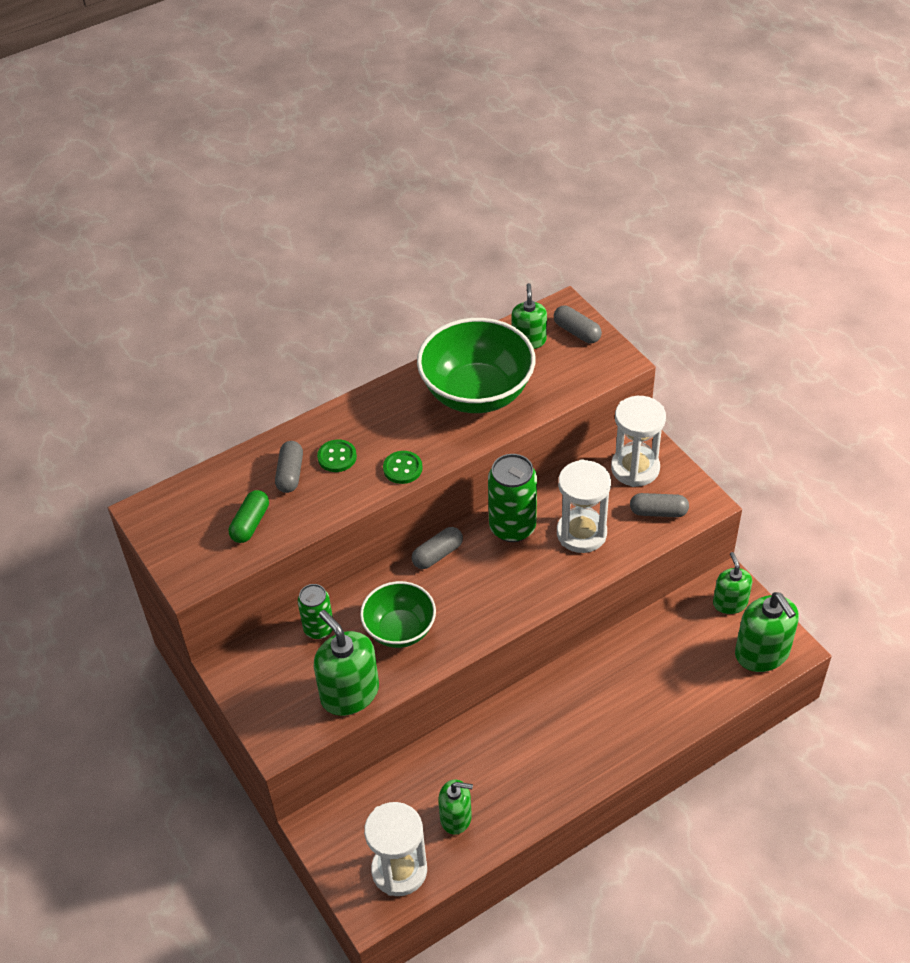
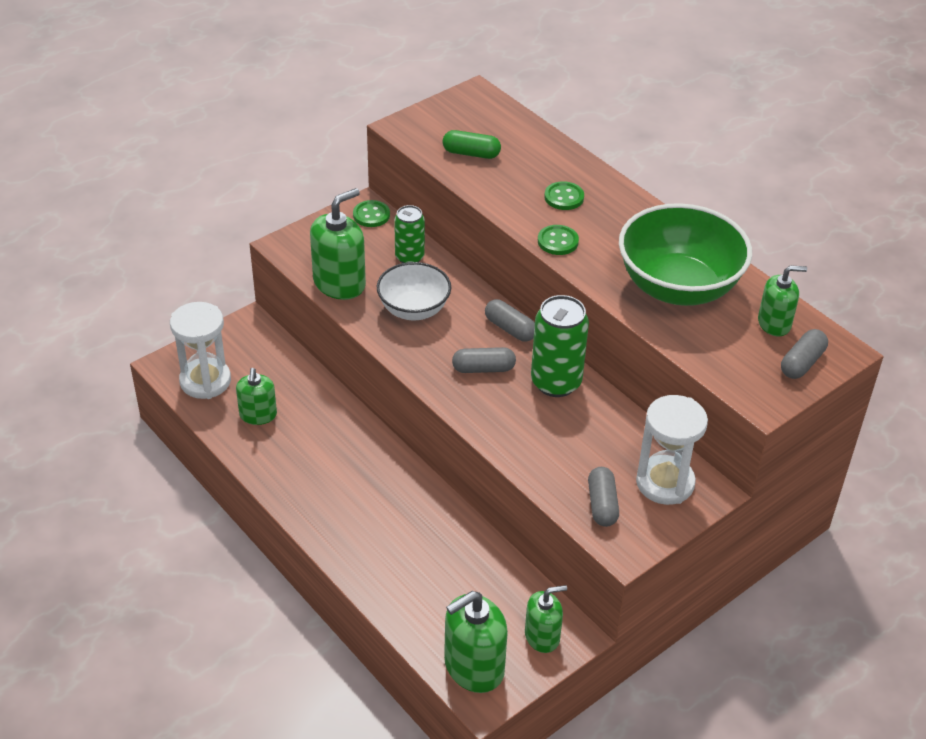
camera: 80 degrees right, 5 degrees down
(242, 660) = (371, 215): none -> green button
(290, 474) = (536, 170): grey capsule -> grey capsule (483, 368)
(400, 630) = (414, 309): green bowl -> white bowl
(581, 533) = (557, 438): white hourglass -> none

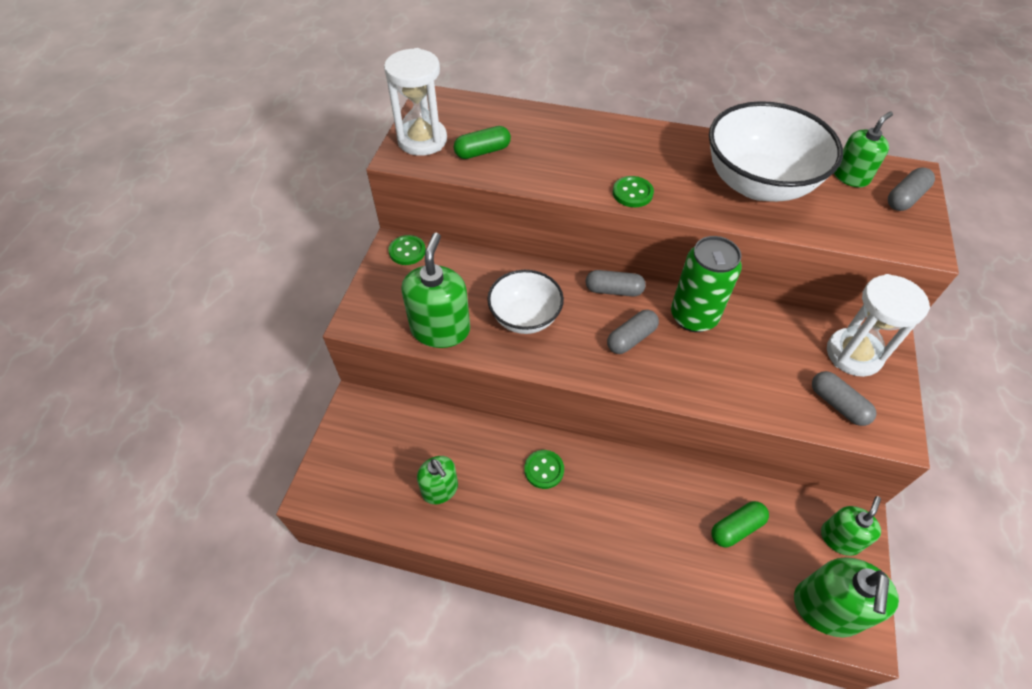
camera: 35 degrees left, 10 degrees up
(205, 381) = (364, 486): white hourglass -> white hourglass (422, 140)
(409, 257) = (475, 272): green can -> none
(462, 577) = (736, 528): none -> green capsule
(564, 197) = (594, 153): green button -> green button (544, 470)
(678, 287) = (758, 184): green bowl -> white bowl
(802, 363) = (905, 198): grey capsule -> grey capsule turned 45 degrees clockwise

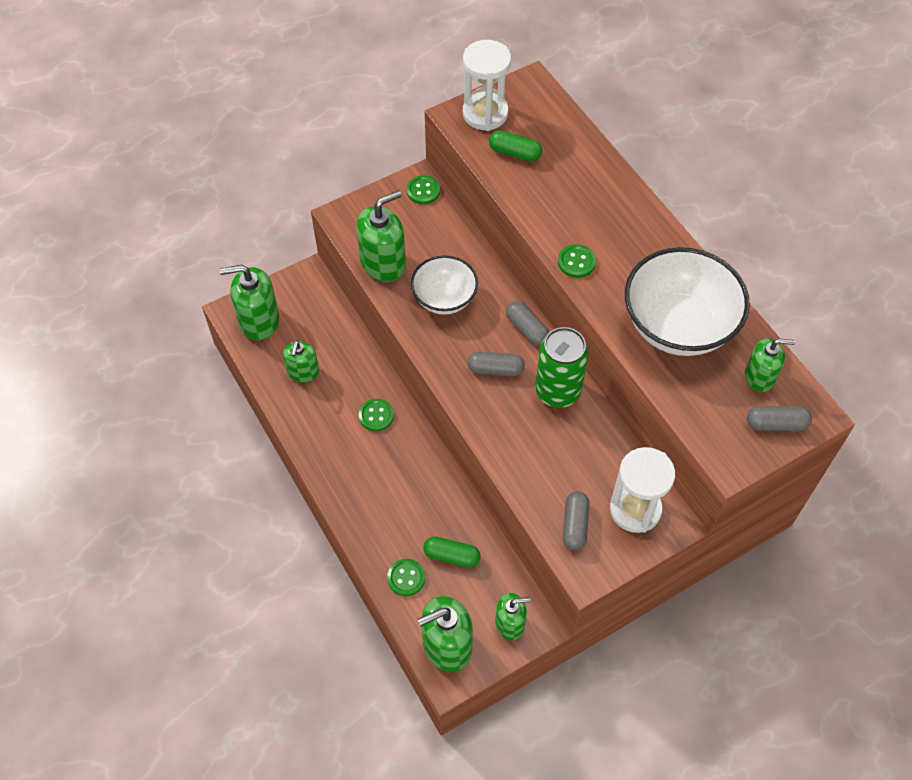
camera: 45 degrees right, 5 degrees up
(349, 479) = (259, 320): none -> green soap dispenser
(729, 584) = (406, 578): none -> green button

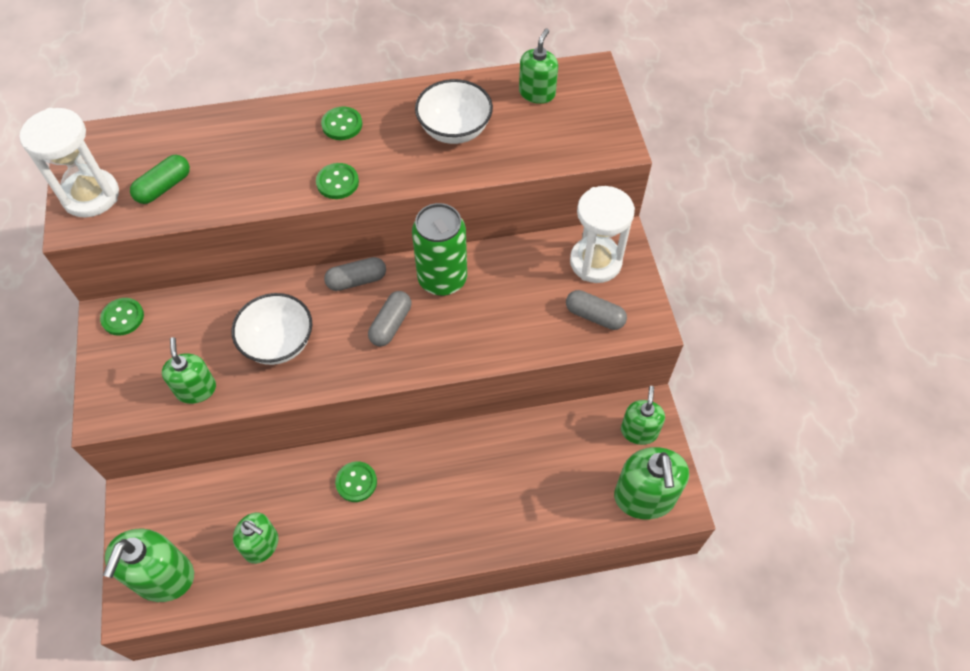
camera: 70 degrees left, 0 degrees up
(383, 263) = (196, 389): green soap dispenser -> green soap dispenser, size x0.63
(406, 578) = (559, 513): green button -> green button (342, 125)
(451, 556) = (550, 460): green capsule -> none
(678, 326) = (454, 130): white bowl -> white bowl, size x0.61
(776, 424) = (590, 100): grey capsule -> none

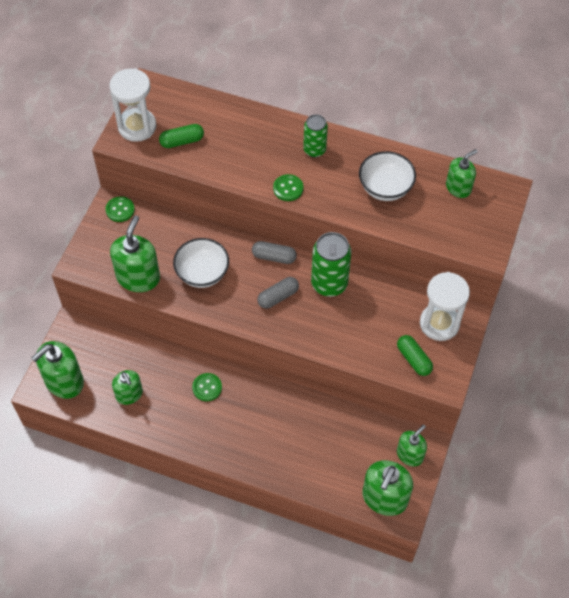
camera: 30 degrees right, 0 degrees up
(196, 389) = (138, 277): green soap dispenser -> green soap dispenser, size x1.59
(342, 125) = (314, 150): green button -> green can
(594, 316) = (413, 359): grey capsule -> green capsule

